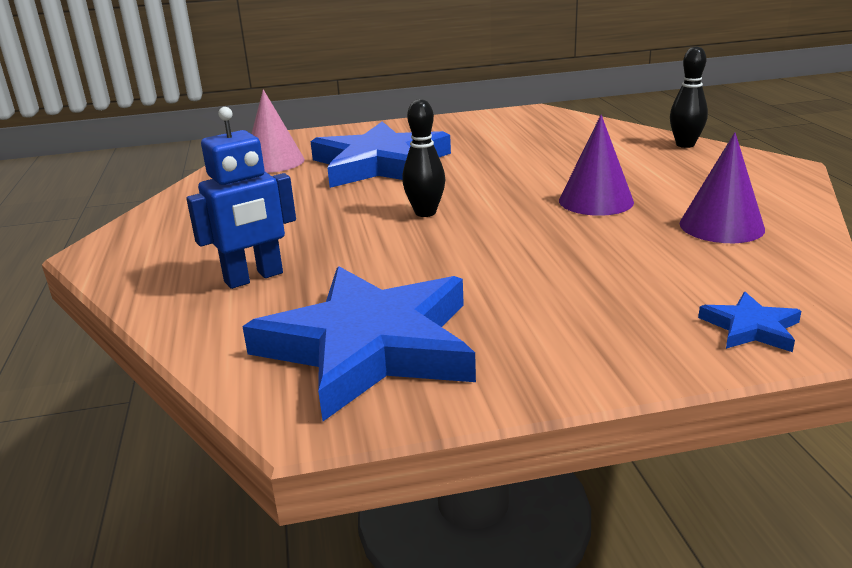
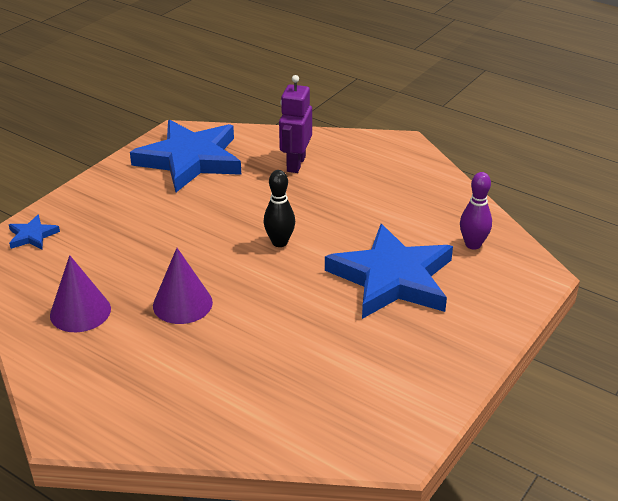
camera: 135 degrees right, 10 degrees up
(254, 278) = (295, 164): blue robot -> purple robot
(274, 162) = (473, 244): pink cone -> purple bowling pin
(685, 145) = (173, 434): black bowling pin -> none

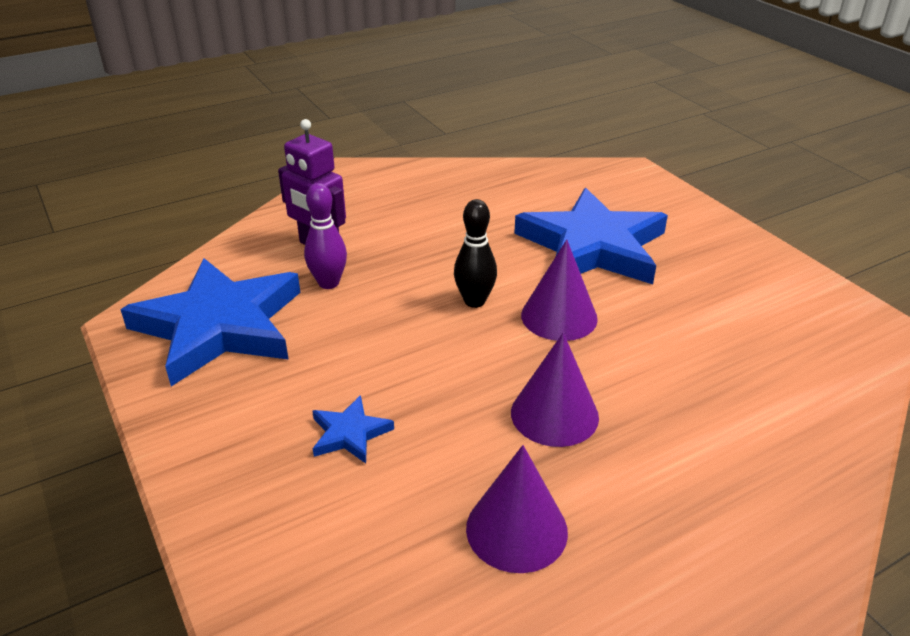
camera: 65 degrees left, 0 degrees up
(32, 236) = (264, 551): blue star -> blue star (350, 433)
(287, 282) = (559, 316): none -> purple cone
(473, 244) = (564, 187): purple bowling pin -> purple bowling pin (328, 283)

